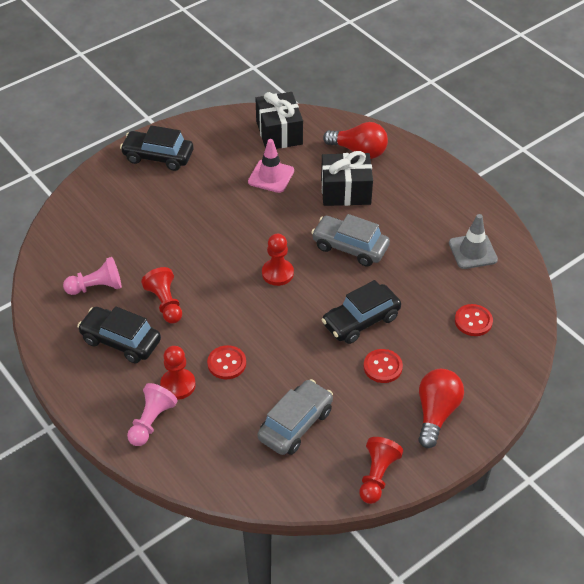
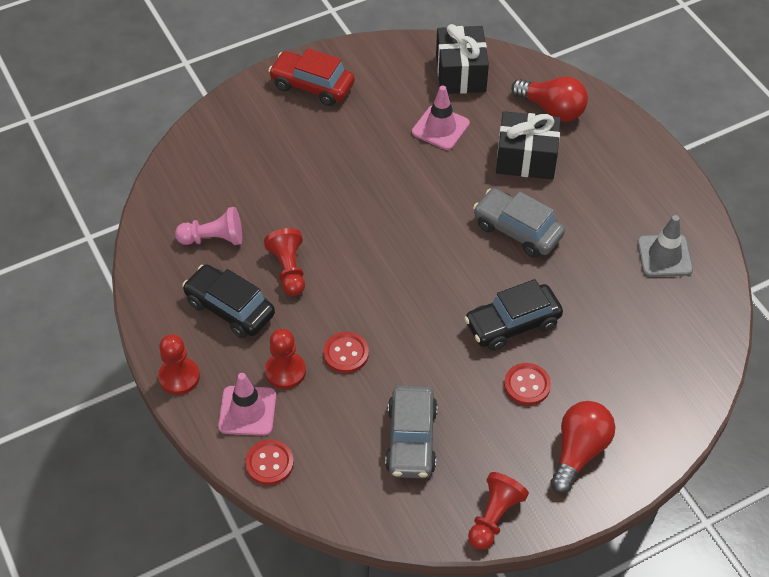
camera: 10 degrees right, 5 degrees up
(151, 421) = (247, 411): pink pawn -> pink traffic cone
(158, 157) = (312, 86): black car -> red car
(277, 273) = (425, 251): red pawn -> red pawn (179, 377)
(295, 424) = (411, 439): grey car -> grey car turned 135 degrees clockwise
(473, 321) = (647, 344): red button -> red button (269, 463)

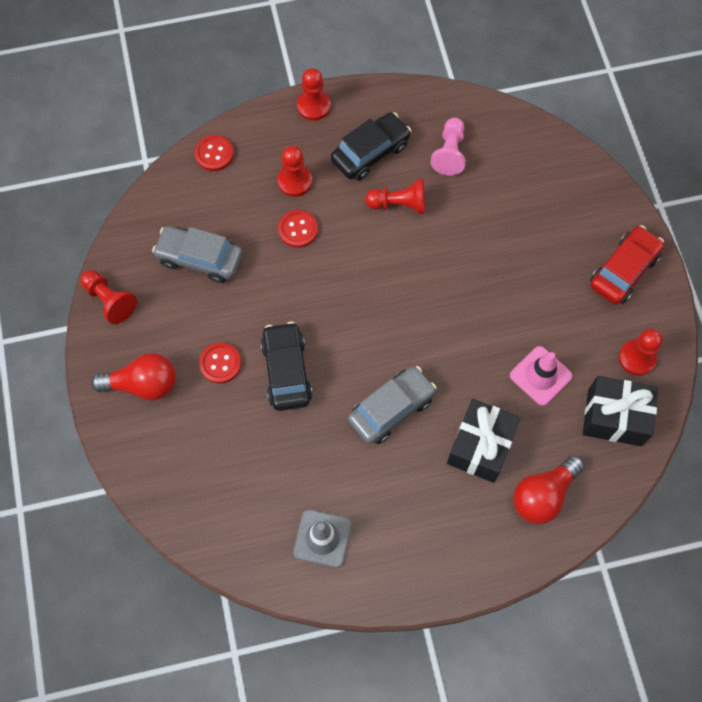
camera: 105 degrees right, 15 degrees up
(247, 411) = (266, 147): pink traffic cone -> none
(398, 66) = (637, 358): none -> red pawn
(579, 451) = (143, 384): red light bulb -> red light bulb turned 45 degrees counterclockwise

